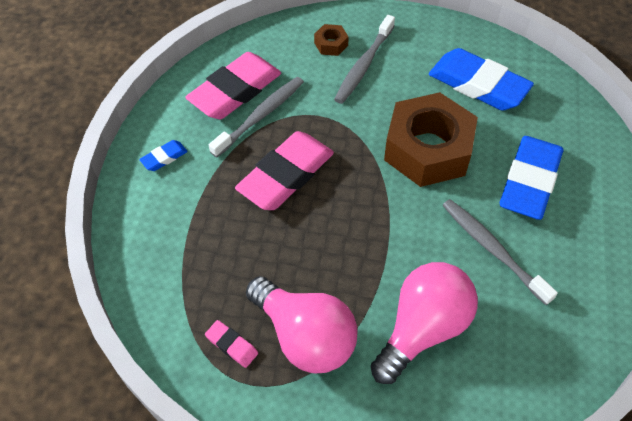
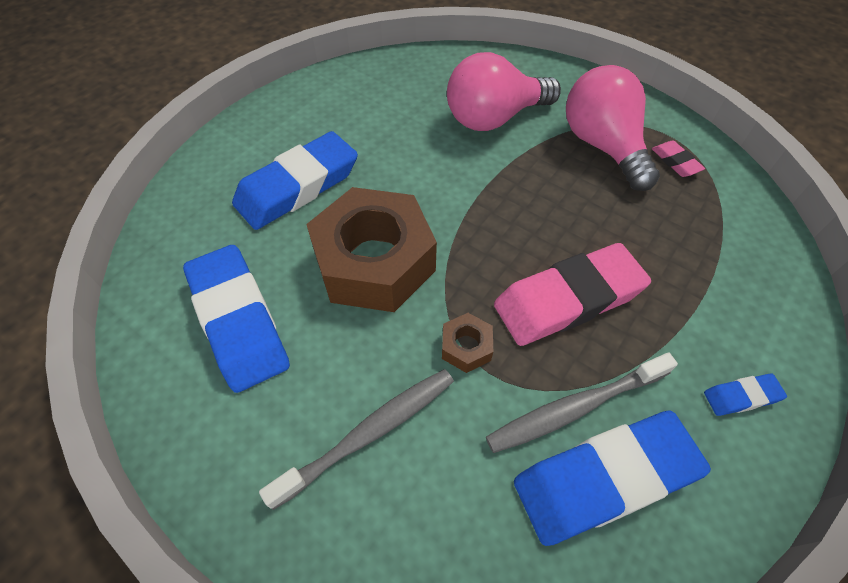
camera: 155 degrees left, 0 degrees up
(235, 91) = (605, 479): pink eraser -> blue eraser
(331, 44) = (396, 511): brown nut -> brown nut (466, 347)
(492, 249) = (388, 147): grey toothbrush -> none

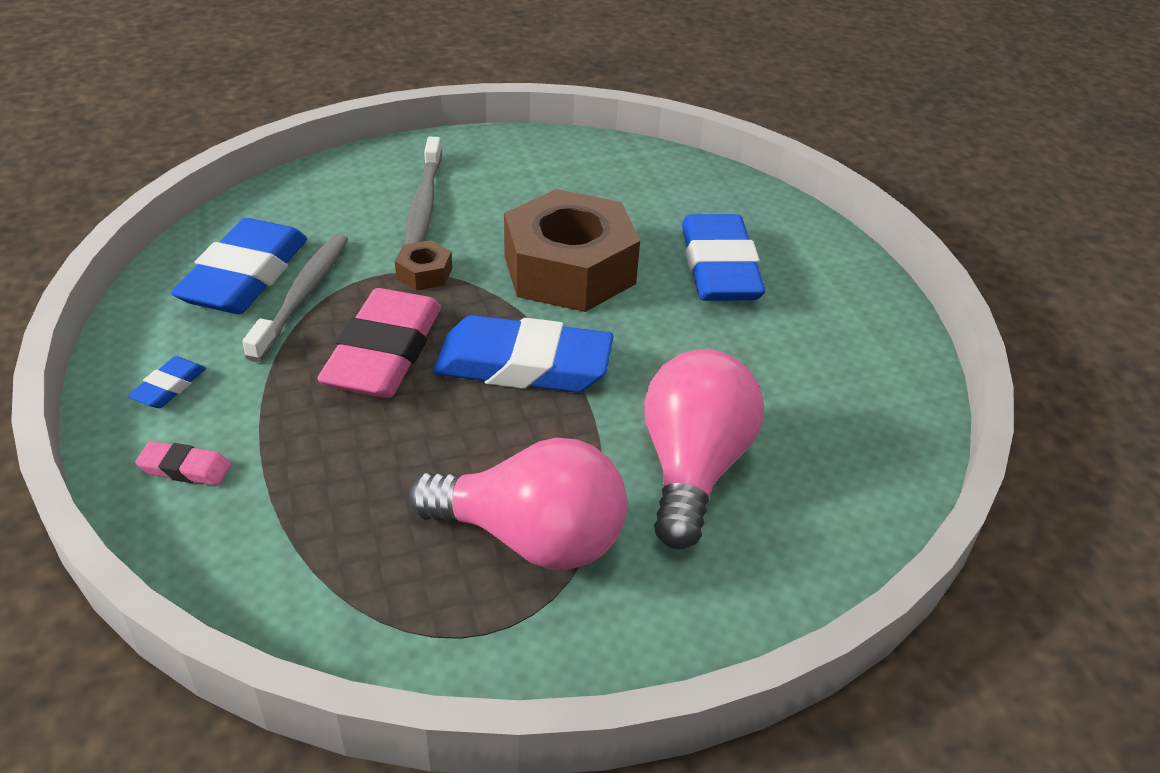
camera: 125 degrees right, 15 degrees down
(239, 321) = (590, 188): blue eraser -> blue eraser (523, 366)
(675, 162) = (423, 592): pink eraser -> pink eraser (185, 468)

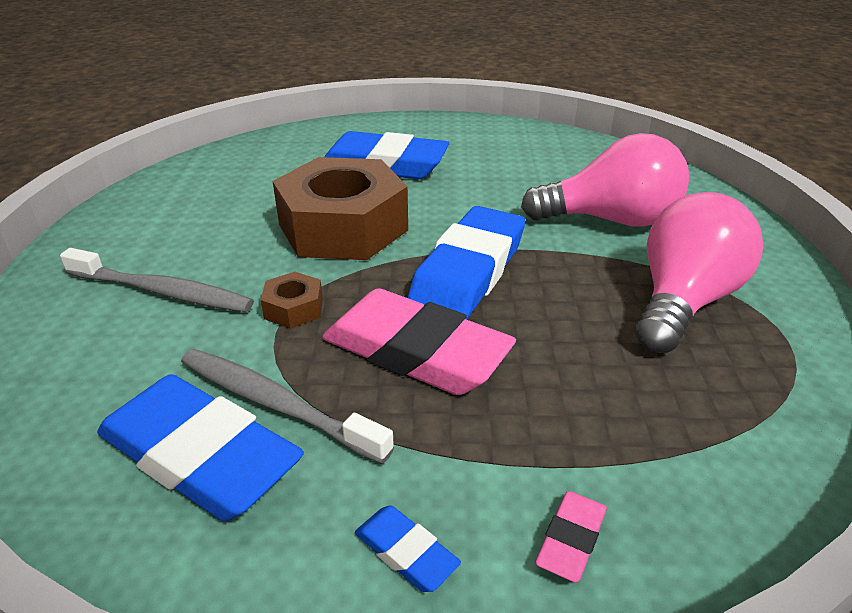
camera: 70 degrees left, 5 degrees down
(692, 468) = (611, 220): pink light bulb -> pink light bulb turned 150 degrees clockwise

